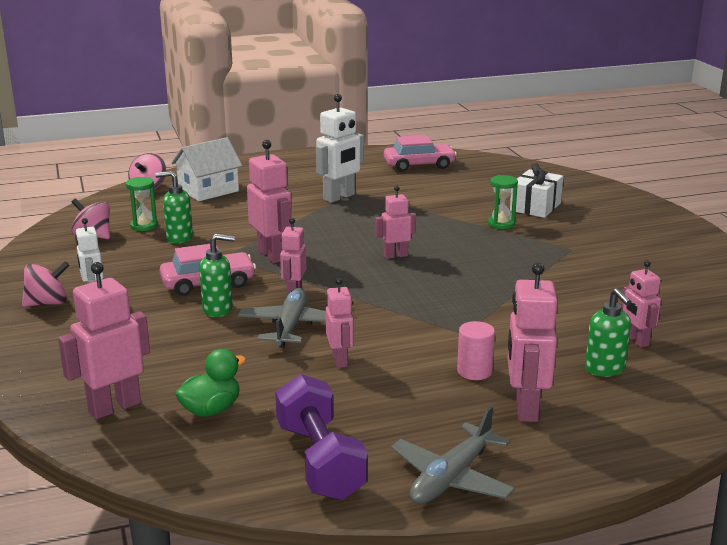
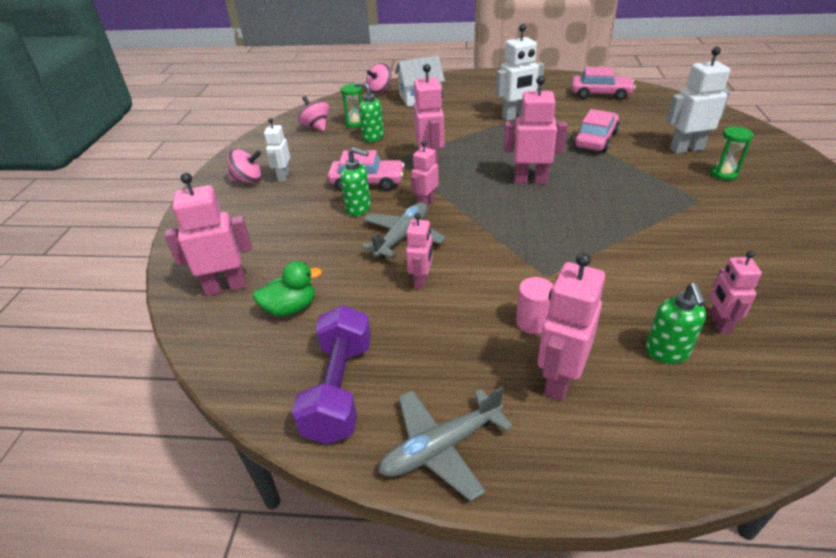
camera: 25 degrees right, 15 degrees up
(395, 255) = (530, 180): pink robot -> pink robot, size x1.61
(440, 209) = (595, 140): none -> pink car
(501, 224) = (644, 162): green hourglass -> green hourglass (723, 174)
(535, 207) = (686, 149): white gift -> white robot

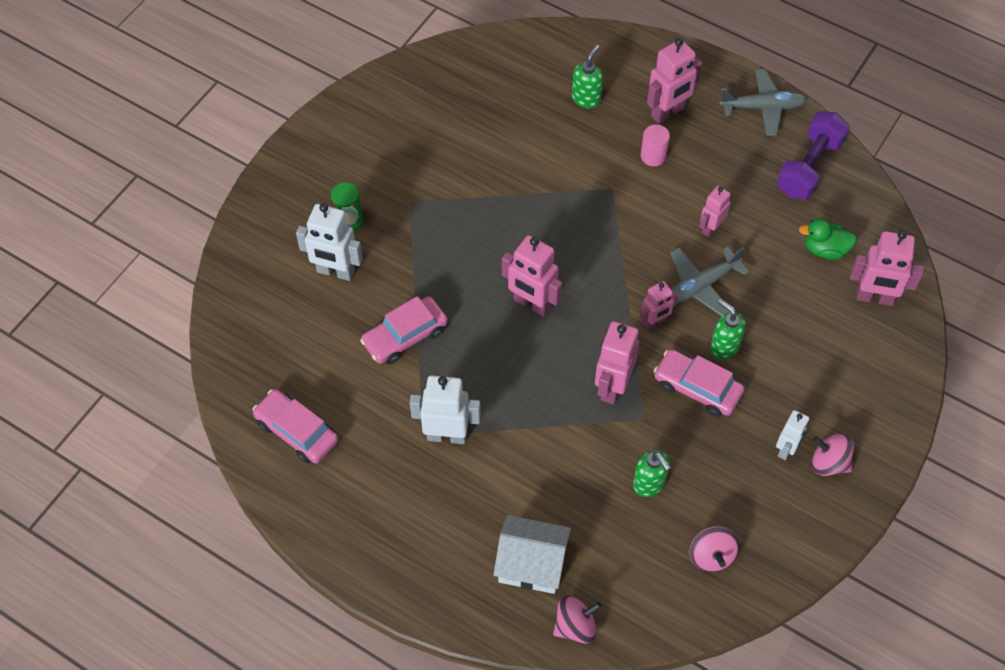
camera: 155 degrees left, 20 degrees up
(355, 123) = (655, 536): green hourglass -> none
(719, 323) = (533, 100): pink robot -> none

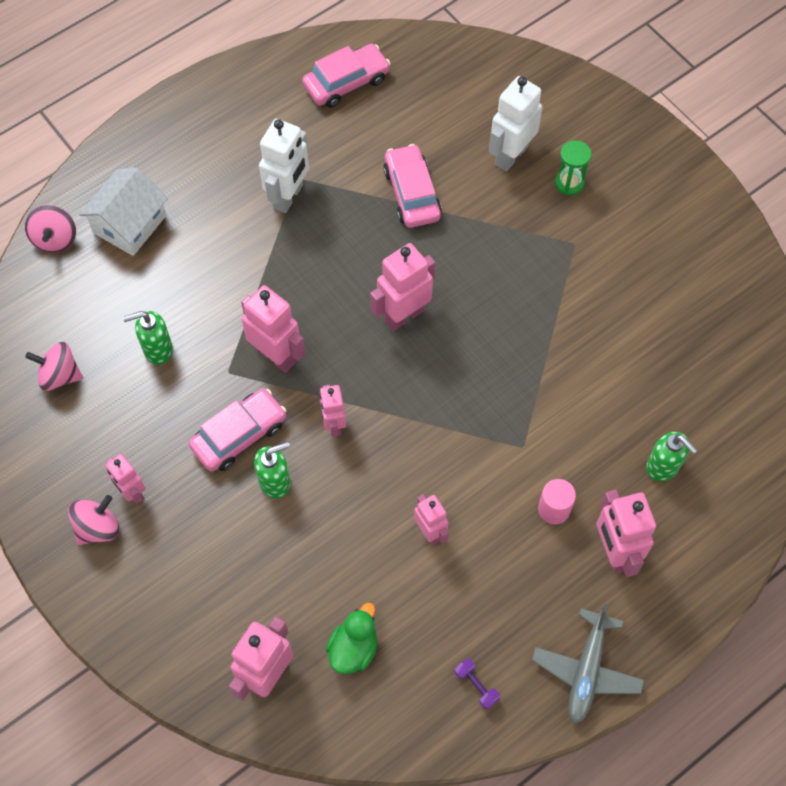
camera: 110 degrees right, 5 degrees up
(701, 286) = (359, 489): grey plane -> none
(786, 449) = (132, 492): white robot -> pink robot
(809, 167) = (476, 686): purple dumbbell -> purple dumbbell, size x0.41

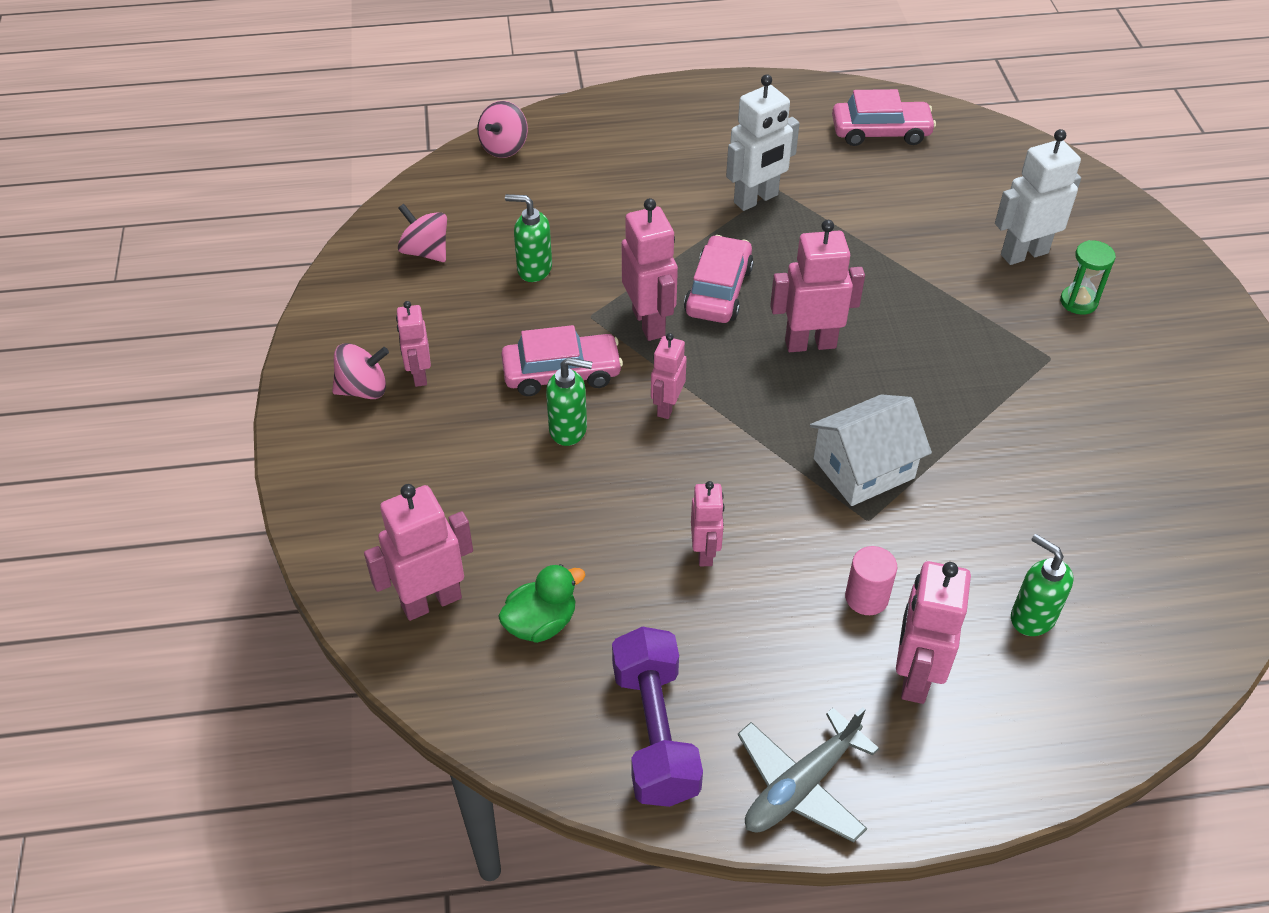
camera: 30 degrees right, 15 degrees down
(129, 224) = (582, 162): white house -> white house (863, 468)
(412, 193) = (890, 244): pink car -> pink car (718, 291)
(476, 686) = (655, 732): purple dumbbell -> purple dumbbell, size x2.42
(663, 467) = (1032, 617): green soap dispenser -> green soap dispenser turned 150 degrees clockwise

